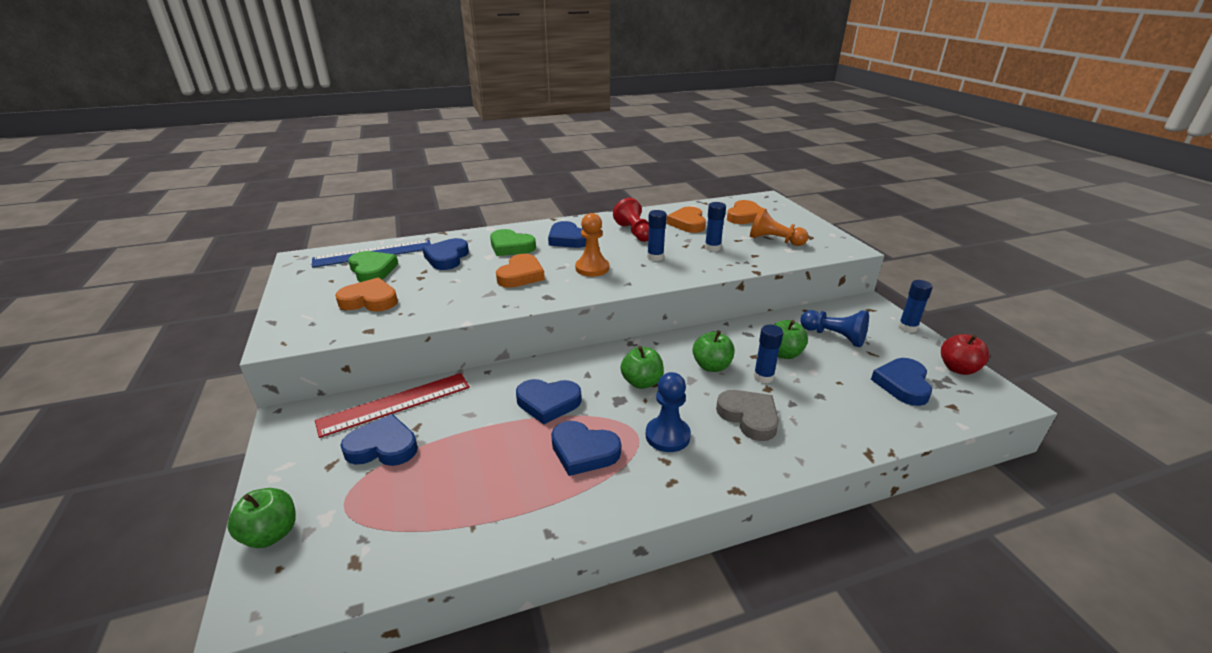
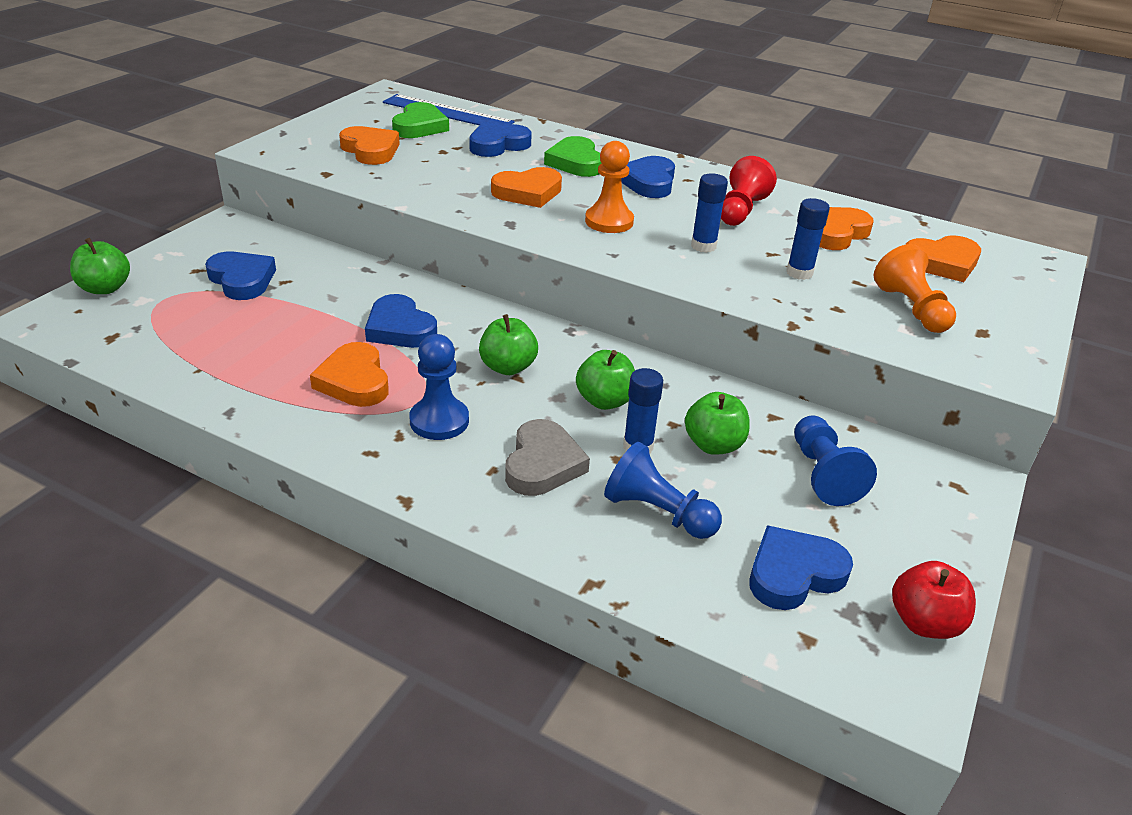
camera: 45 degrees right, 5 degrees up
(395, 404) = (300, 256): red ruler -> none
(583, 451) = (354, 381): blue heart -> orange heart
(825, 400) = (658, 512): none -> blue pawn
(907, 327) = (965, 538): blue glue stick -> none

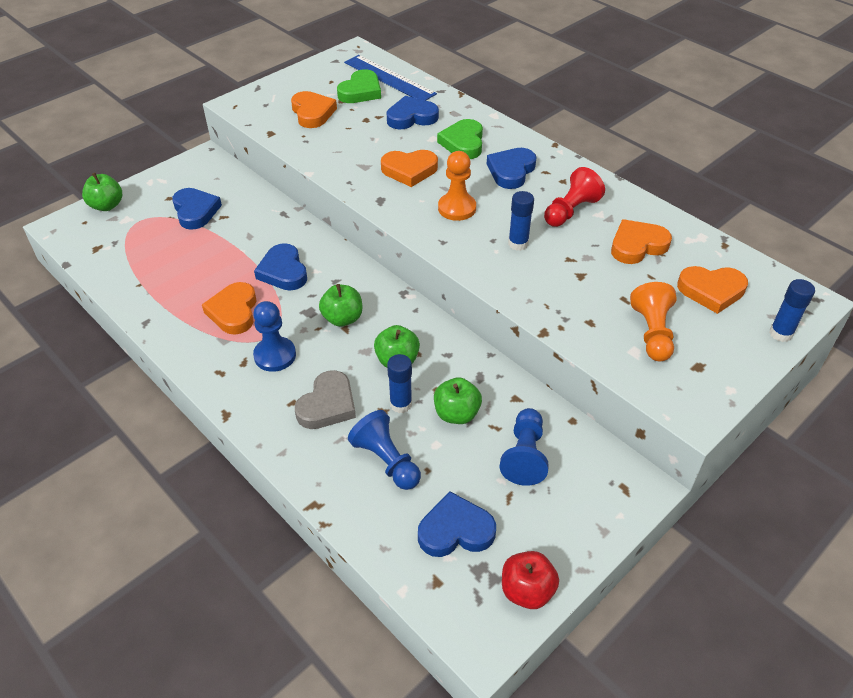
camera: 20 degrees right, 10 degrees up
(799, 273) = (580, 282): blue glue stick -> blue glue stick (780, 333)

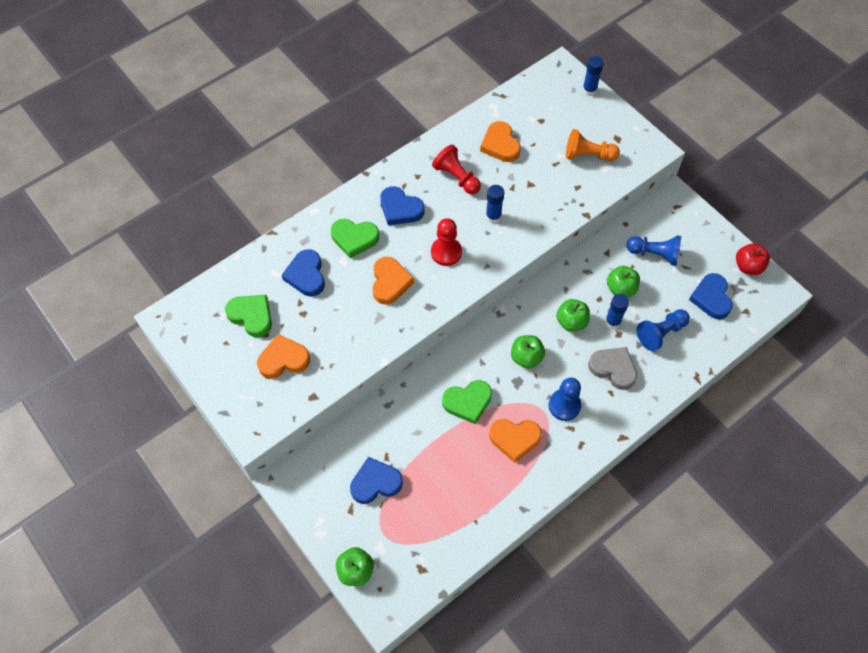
camera: 85 degrees left, 15 degrees up
(283, 271) = (468, 402): blue heart -> green heart
(389, 78) = (231, 290): blue ruler -> none
(457, 208) = (446, 252): orange pawn -> red pawn
(711, 291) = (549, 115): orange heart -> none

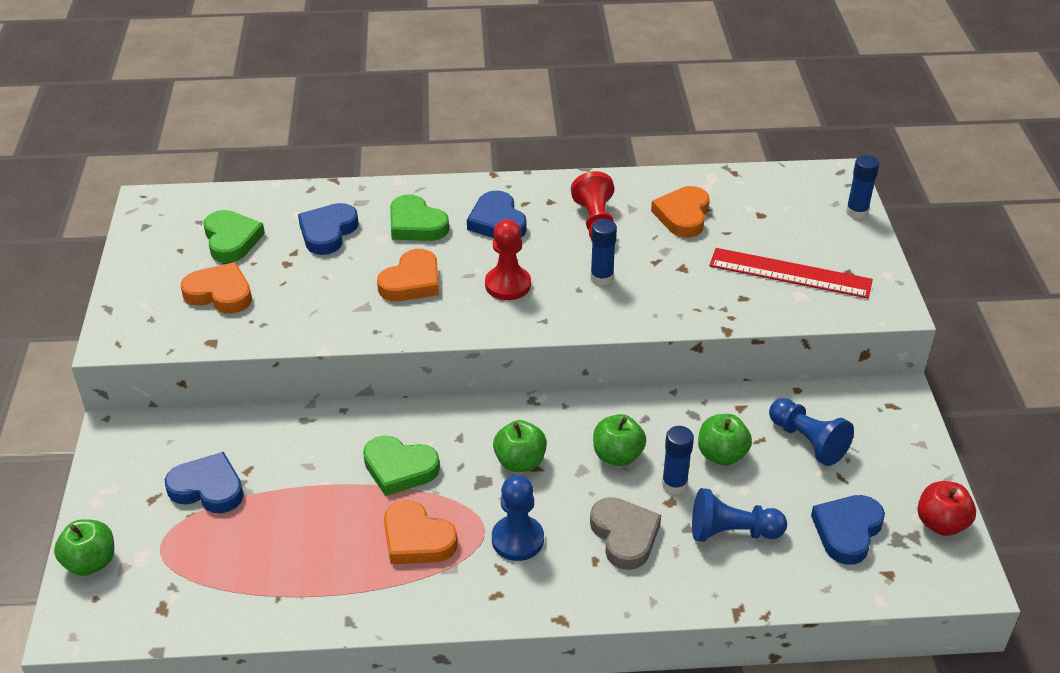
camera: 35 degrees right, 20 degrees down
(588, 155) = (790, 273): orange pawn -> red ruler

